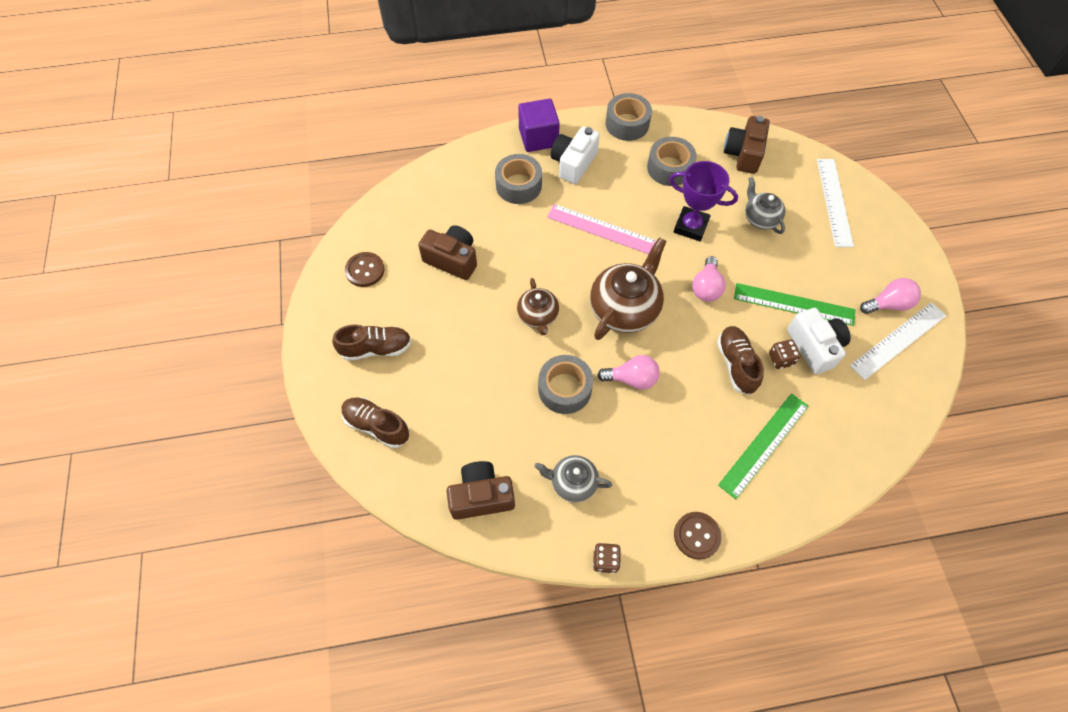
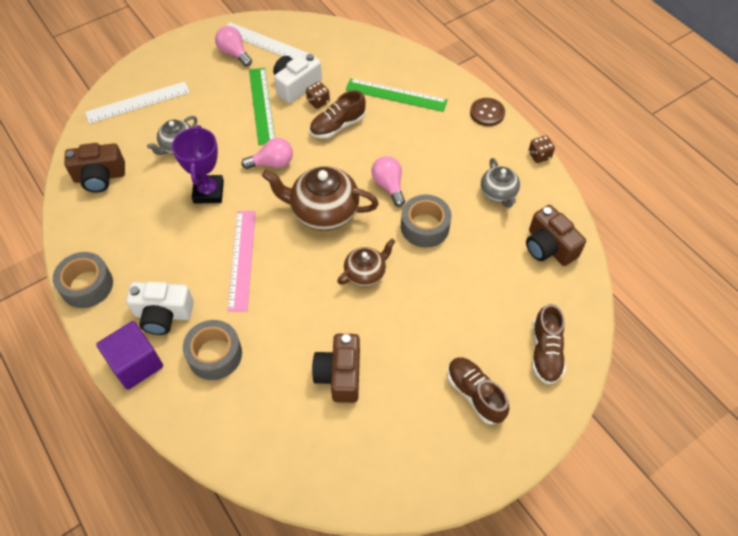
camera: 115 degrees left, 5 degrees down
(365, 270) = (395, 456): brown button -> none
(669, 168) = (139, 229): grey tape -> none

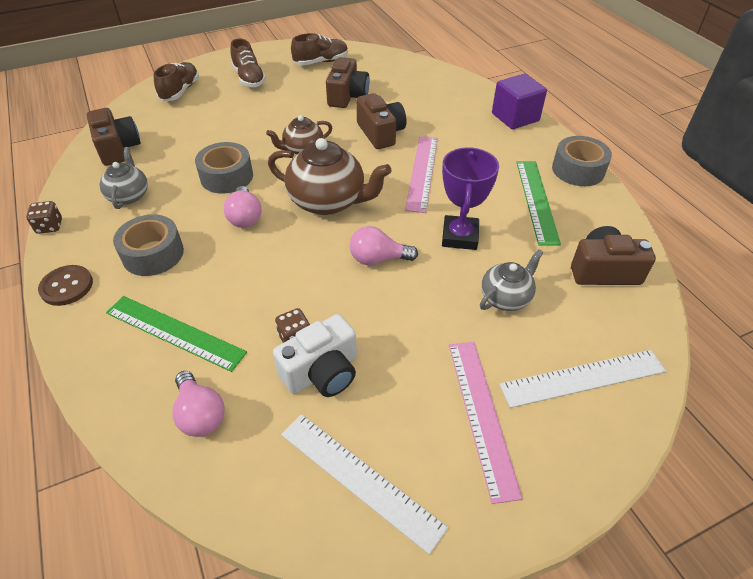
camera: 170 degrees left, 10 degrees down
(163, 314) = (497, 142): white camera -> none
(201, 77) = (481, 415): none -> pink ruler
(215, 354) = (448, 115): grey tape -> grey tape (153, 254)
(234, 53) = (422, 462): pink light bulb -> pink light bulb (200, 414)
(262, 105) = (382, 344): green ruler -> green ruler (536, 201)
(289, 311) = (381, 133): none -> brown camera
(337, 126) = (279, 296): brown shoe -> brown shoe (321, 62)

